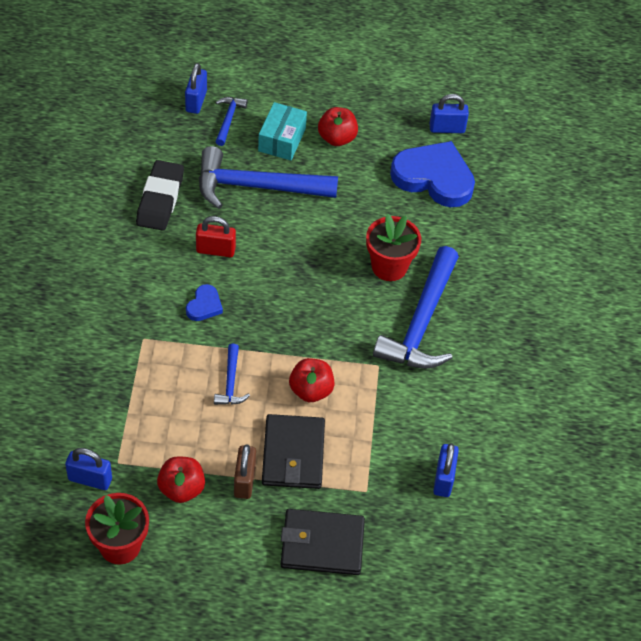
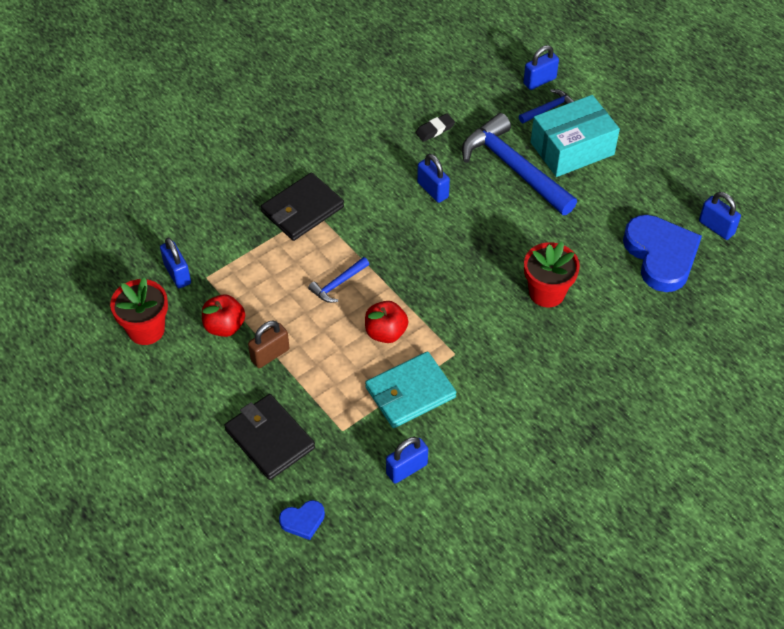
camera: 50 degrees right, 0 degrees up
(160, 199) = (435, 129): black eraser -> black eraser, size x0.54
(204, 305) = (381, 221): blue heart -> blue heart (303, 521)
(215, 250) = (433, 190): red padlock -> blue padlock
(282, 140) = (572, 148): turquoise box -> turquoise box, size x1.51
(293, 454) = (322, 364): black wallet -> black wallet (302, 209)
(337, 138) = (616, 175): red apple -> none
(381, 421) = (410, 392): none -> turquoise wallet
(421, 323) = (523, 350): blue hammer -> none

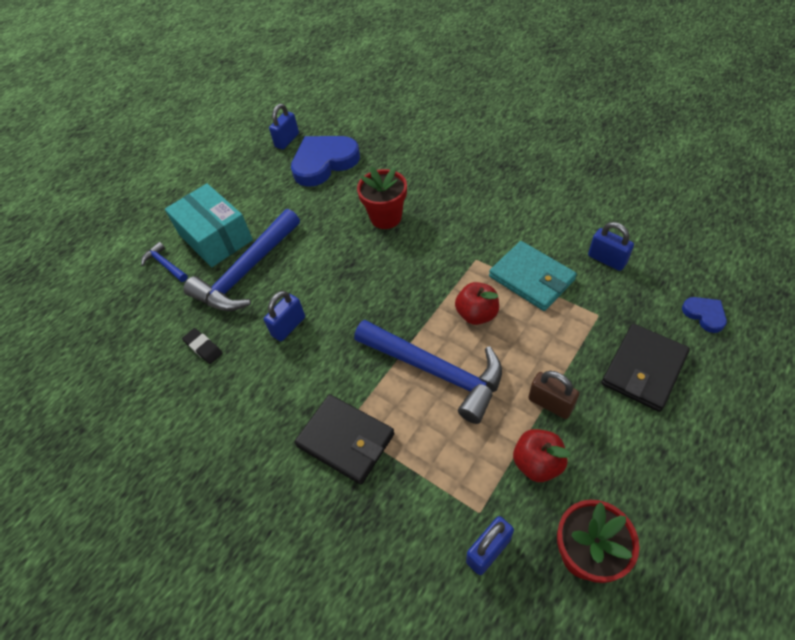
camera: 100 degrees left, 0 degrees up
(337, 284) = (436, 371): blue hammer -> blue hammer, size x2.19
(539, 81) = (126, 279): blue padlock -> none

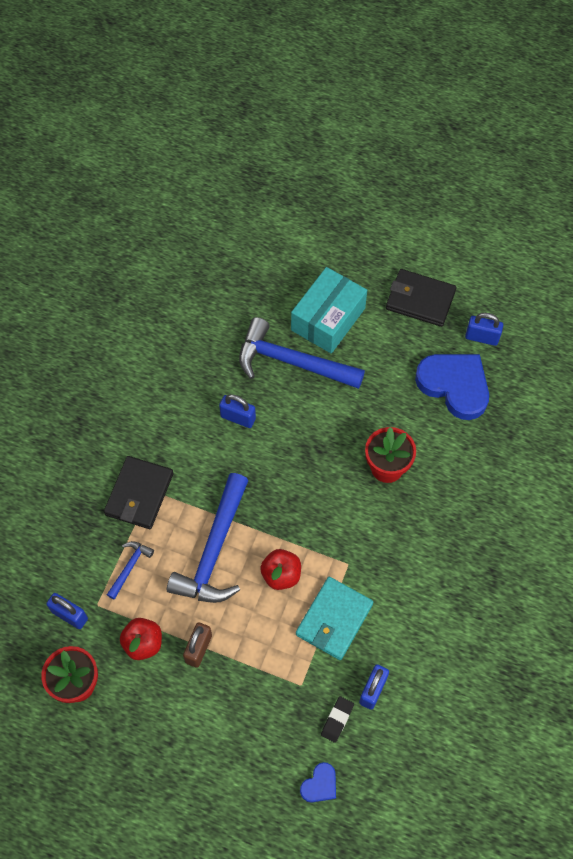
camera: 70 degrees right, 10 degrees up
(165, 264) = (286, 289): blue hammer -> blue hammer (130, 567)
(203, 347) = (204, 357): black eraser -> black eraser (337, 720)
(643, 369) = (247, 727): black wallet -> black wallet (420, 300)

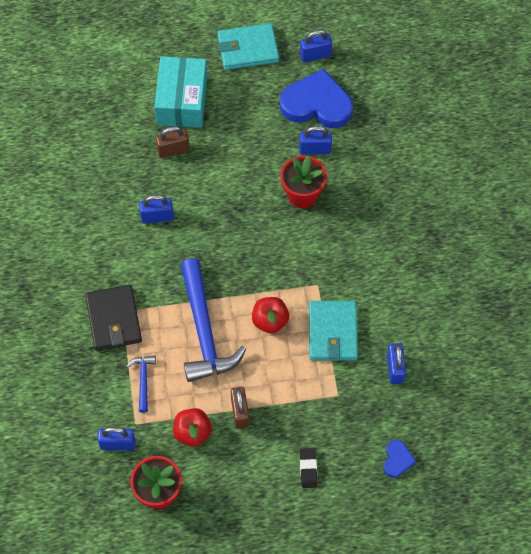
camera: 30 degrees left, 0 degrees up
(291, 362) = (173, 150): blue hammer -> brown padlock
(337, 720) = (381, 405): black eraser -> black eraser (308, 469)
(420, 300) = (247, 49): black wallet -> turquoise wallet
(426, 429) = (315, 149): none -> blue padlock

